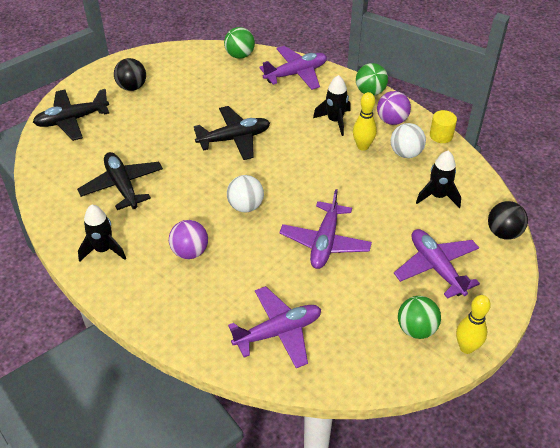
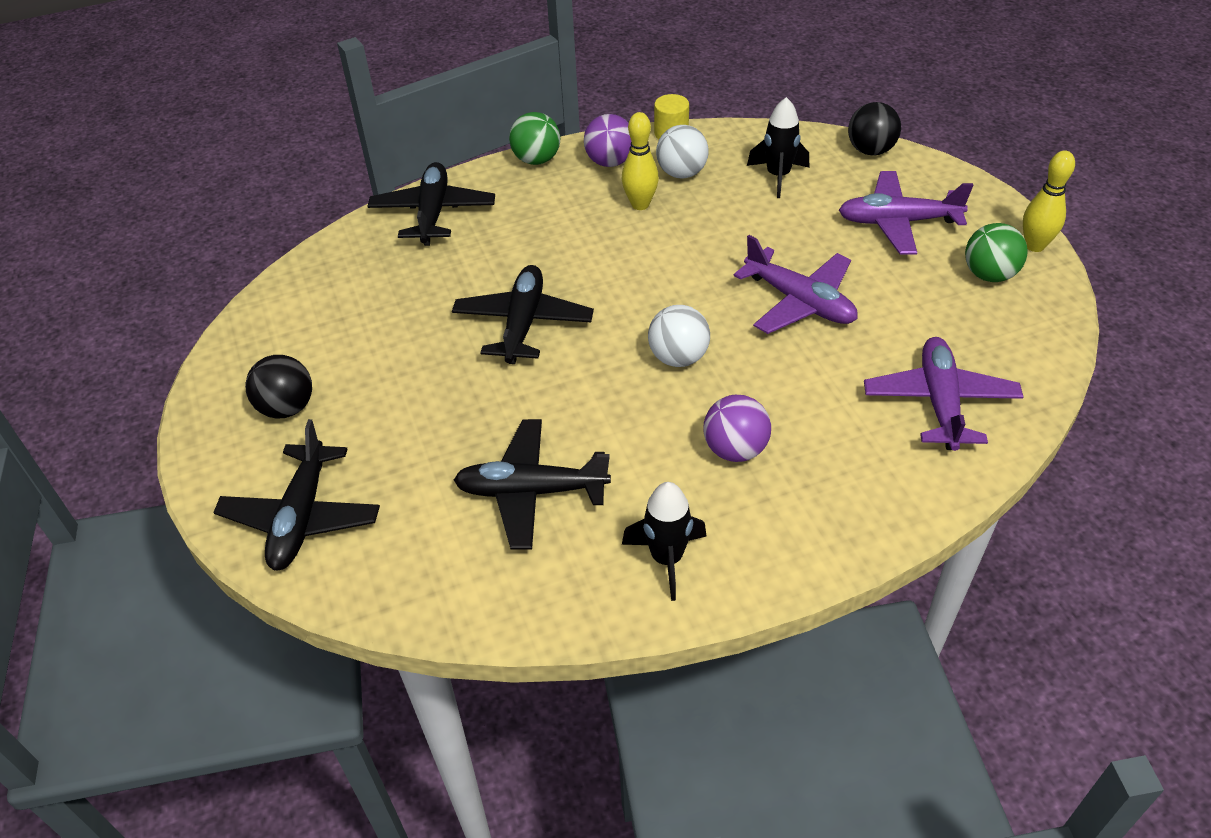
camera: 60 degrees left, 0 degrees up
(240, 55) = (332, 255): green ball -> none
(296, 74) = (433, 213): purple plane -> black plane
(335, 121) = (568, 211): black rocket -> none

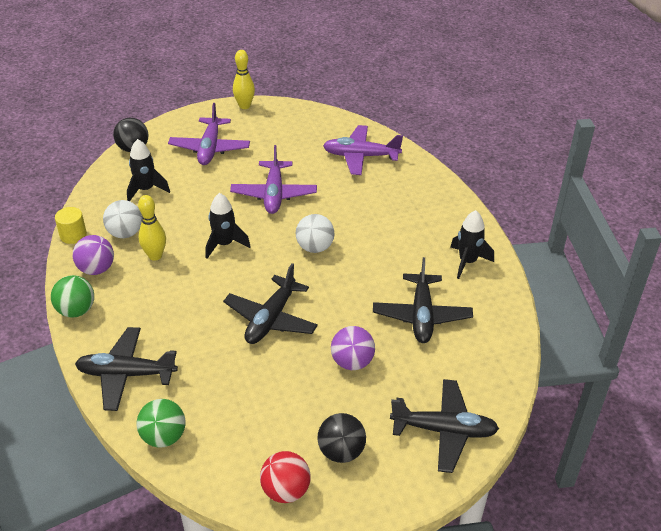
camera: 90 degrees left, 5 degrees down
(241, 361) = (286, 490): none -> red ball
(523, 323) = (271, 319): black plane -> black plane turned 75 degrees counterclockwise
(672, 263) = (224, 244): none -> black rocket
(735, 449) = (391, 230): purple ball -> purple ball (352, 362)
(799, 302) = (274, 194): purple plane -> purple plane turned 135 degrees clockwise
(989, 275) = (265, 125): green ball -> green ball (164, 437)

